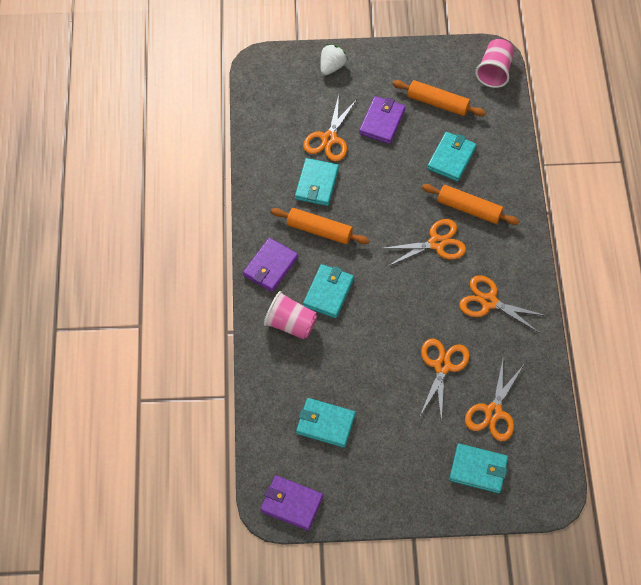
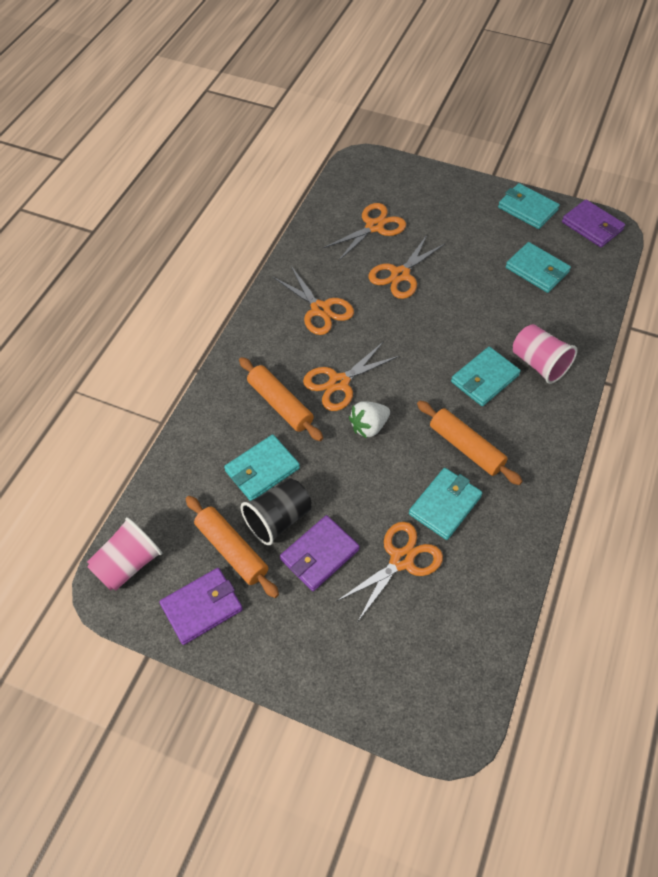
camera: 155 degrees left, 5 degrees down
(270, 266) = (540, 429): purple wallet -> purple wallet (202, 607)
(332, 66) = (344, 674): white strawberry -> white strawberry (369, 426)
(420, 132) = (278, 519): none -> black cup
(437, 243) = (339, 382): orange scissors -> orange scissors turned 45 degrees counterclockwise
(478, 469) = (413, 195): turquoise wallet -> turquoise wallet (527, 209)

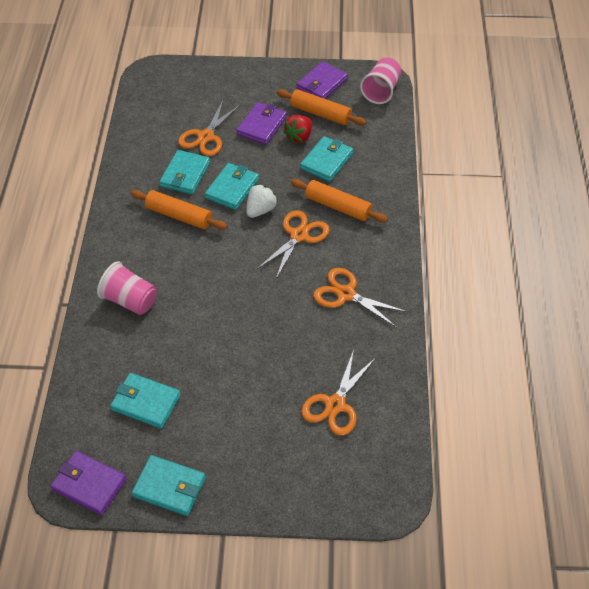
camera: 160 degrees right, 5 degrees down
(278, 519) = (299, 136): black cup -> red strawberry
(400, 275) = (286, 353): orange scissors -> none
(484, 378) = (176, 273): turquoise wallet -> turquoise wallet (232, 188)

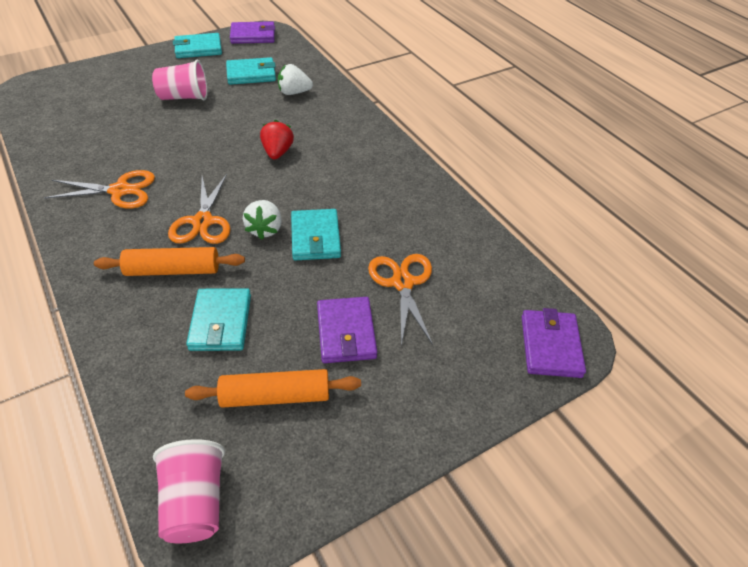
camera: 145 degrees right, 5 degrees down
(127, 349) = (294, 92): none -> white strawberry
(130, 300) = (324, 117): pink cup -> pink cup (184, 97)
(179, 216) = (346, 190): orange rolling pin -> none
(185, 174) = (381, 230): turquoise wallet -> none
(299, 136) = (282, 341): red strawberry -> red strawberry (277, 152)
(322, 84) = (310, 459): purple wallet -> purple wallet (550, 346)
(335, 404) = (94, 117): orange scissors -> none

